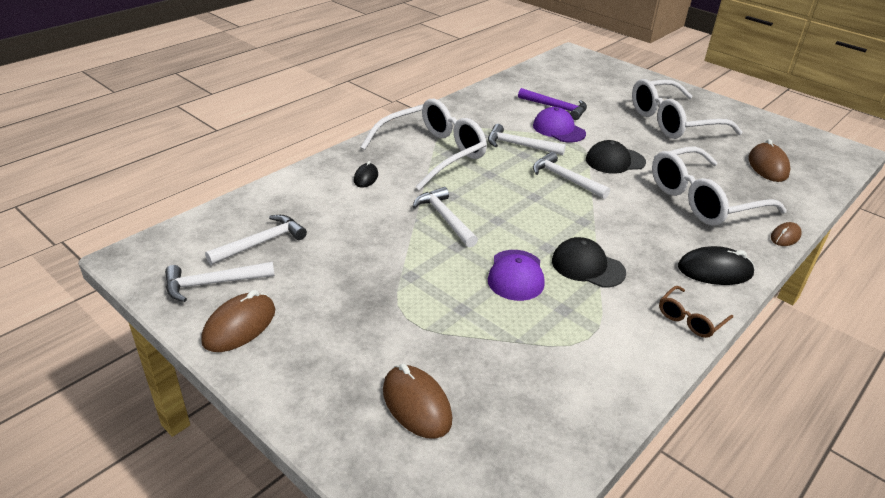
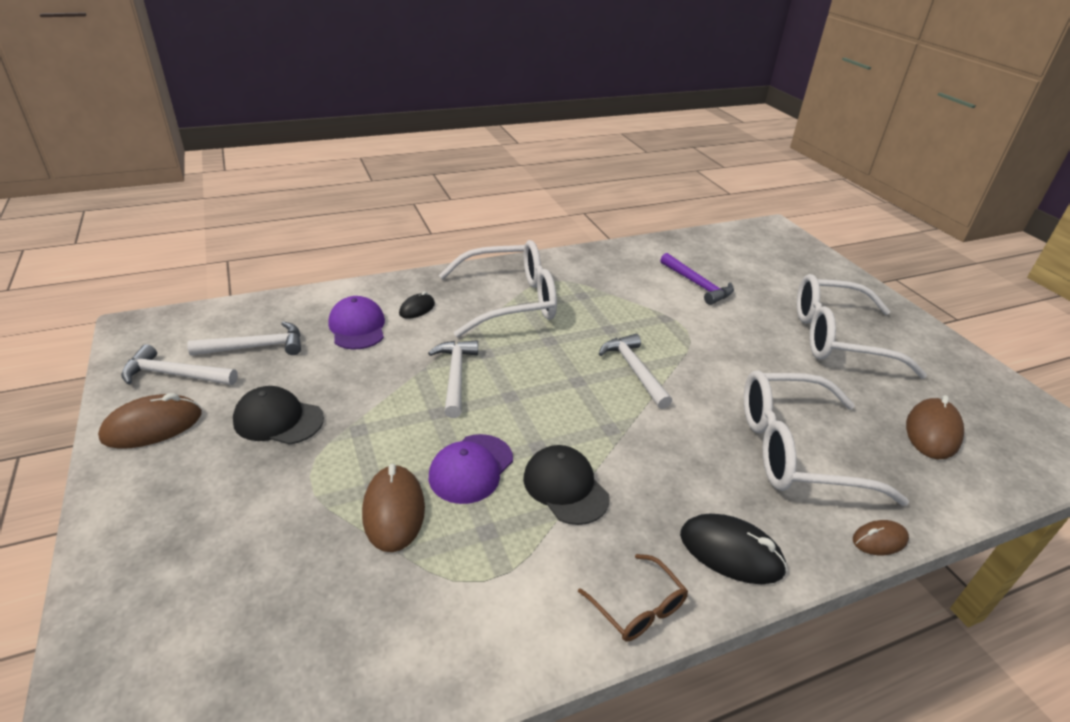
camera: 25 degrees right, 0 degrees up
(416, 404) = (222, 583): brown mouse -> brown mouse (394, 511)
(519, 145) = (614, 317): white hammer -> none
(558, 129) = (678, 310): purple cap -> purple cap (357, 327)
(615, 161) = (716, 366): black cap -> black cap (278, 420)
(690, 319) = (638, 608): brown glasses -> brown glasses turned 105 degrees counterclockwise

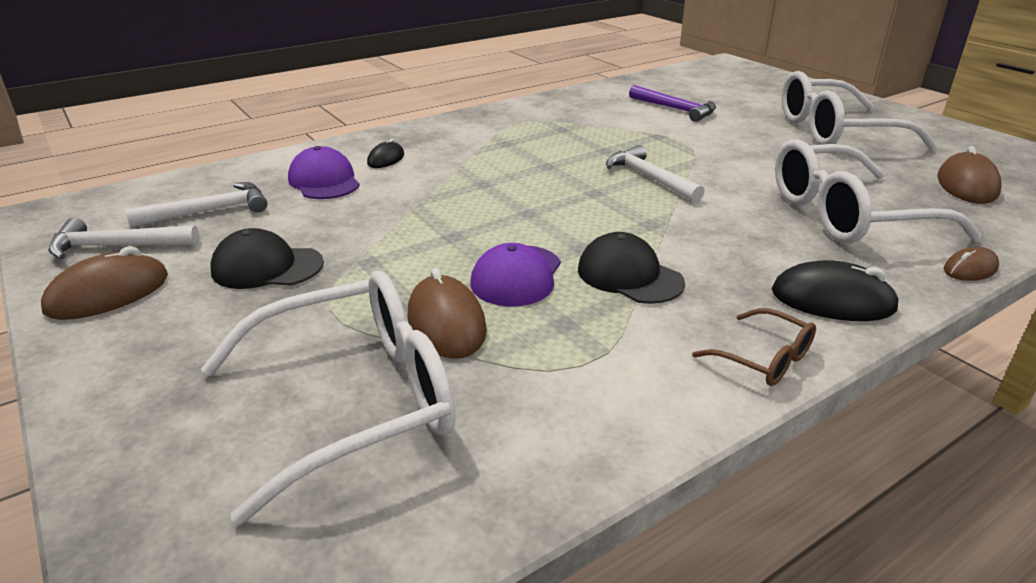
camera: 10 degrees left, 5 degrees down
(455, 376) = (458, 206): white hammer -> none
(510, 301) = (487, 142): white glasses -> white glasses (356, 401)

